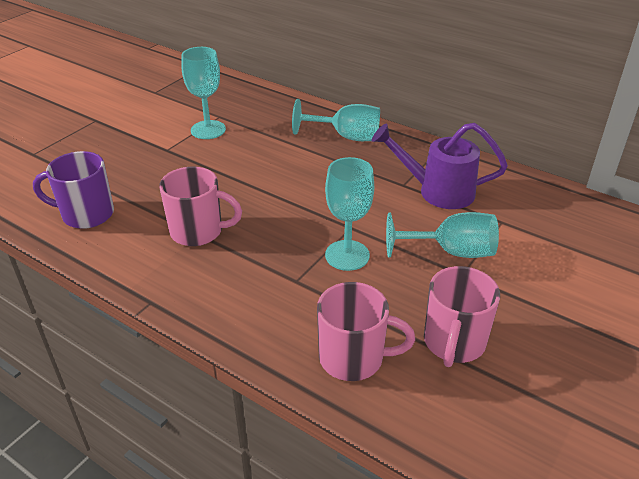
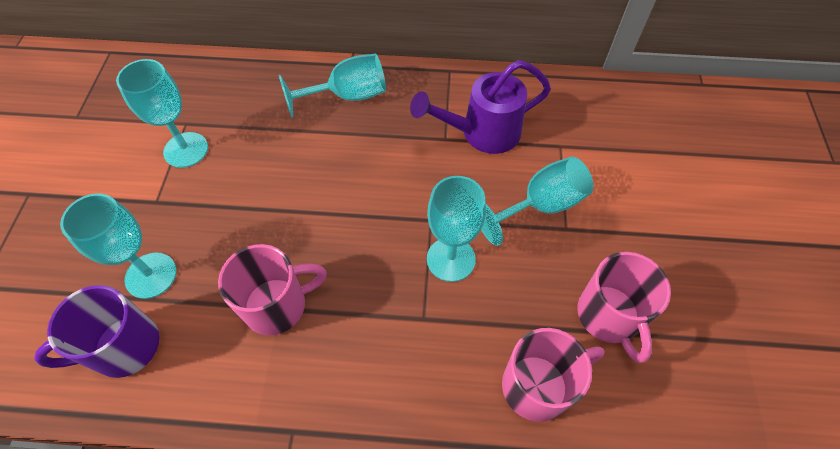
camera: 30 degrees left, 20 degrees up
(132, 185) = (151, 275): none -> turquoise goblet

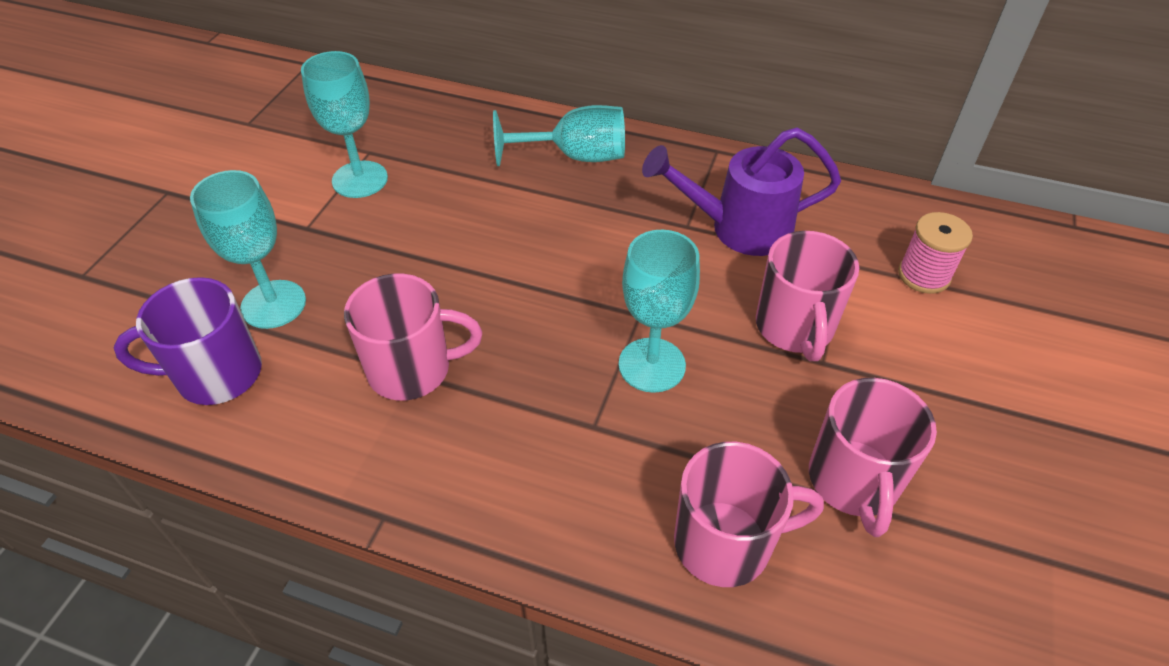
camera: 15 degrees right, 10 degrees down
(541, 206) = (795, 328): turquoise goblet -> pink mug
(615, 144) = (924, 275): none -> pink spool

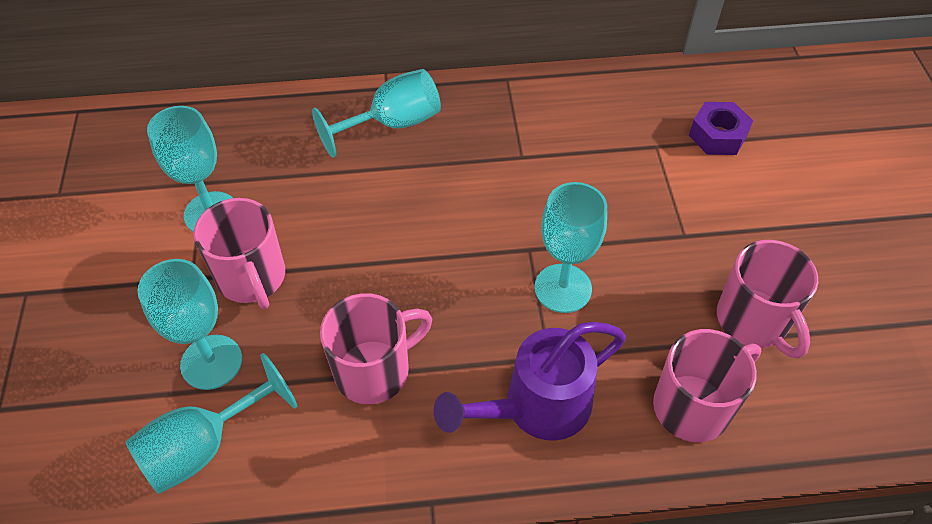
camera: 25 degrees left, 5 degrees up
(216, 374) = (203, 447): purple mug -> turquoise goblet
(739, 228) = (563, 144): purple watering can -> purple watering can (536, 407)
(795, 328) = (650, 215): pink mug -> pink mug (252, 278)
(924, 275) = (717, 136): pink spool -> purple nut

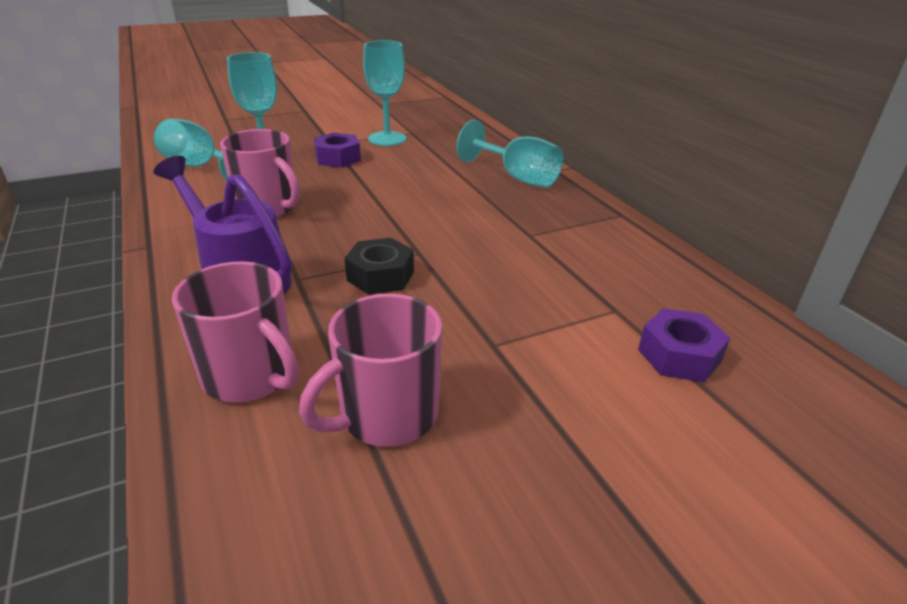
camera: 70 degrees right, 20 degrees down
(252, 278) = (338, 158): pink mug -> purple nut
(563, 288) = (380, 276): turquoise goblet -> black nut

